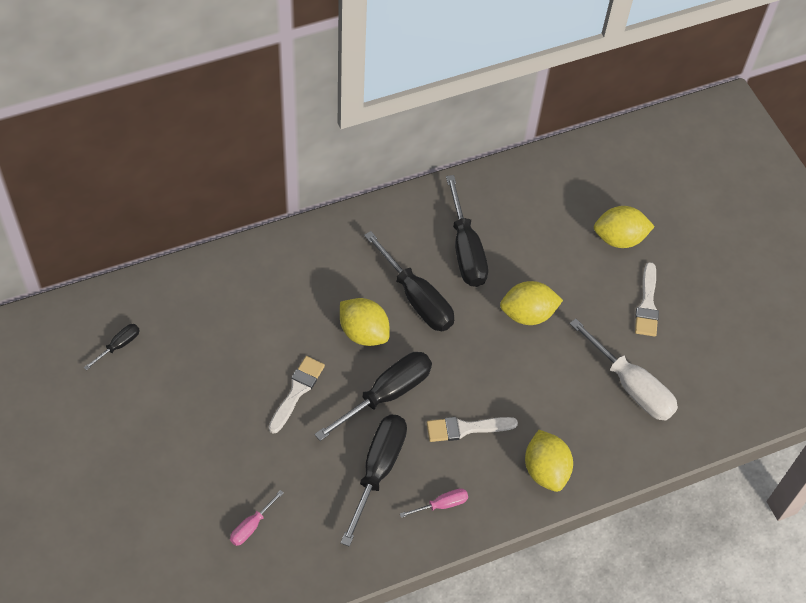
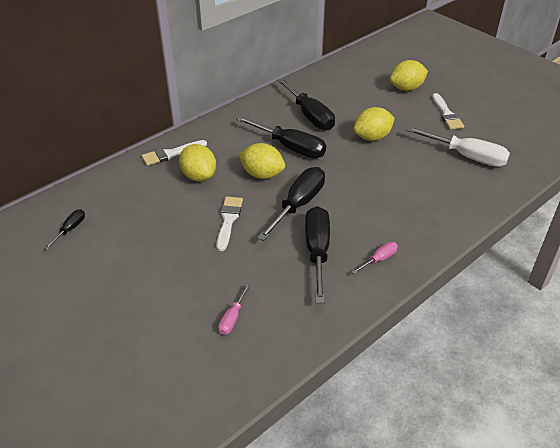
camera: 15 degrees left, 15 degrees down
(466, 428) = (368, 209): white brush -> white brush (171, 154)
(545, 470) = (441, 217): yellow lemon -> yellow lemon (199, 176)

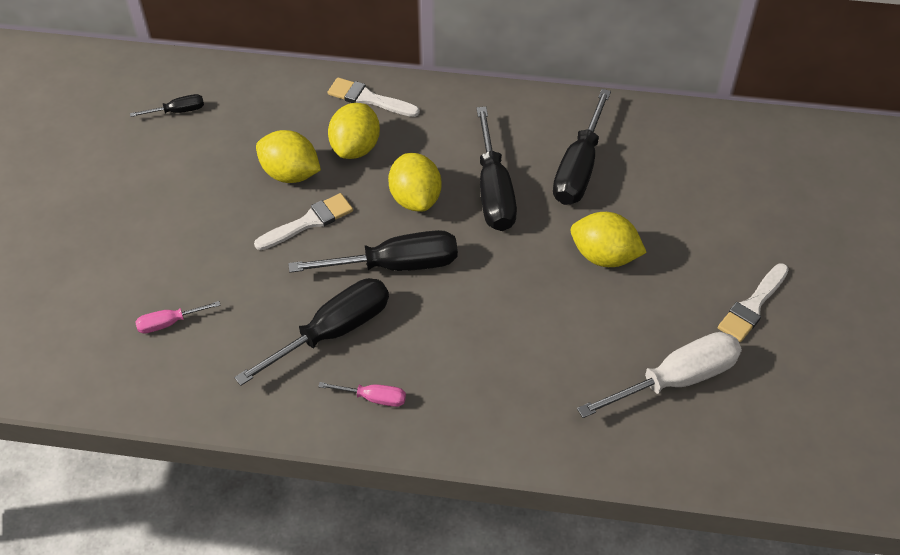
camera: 50 degrees right, 10 degrees up
(406, 88) = (763, 227): yellow lemon -> yellow lemon (290, 174)
(466, 156) = (675, 380): white screwdriver -> white screwdriver turned 105 degrees counterclockwise

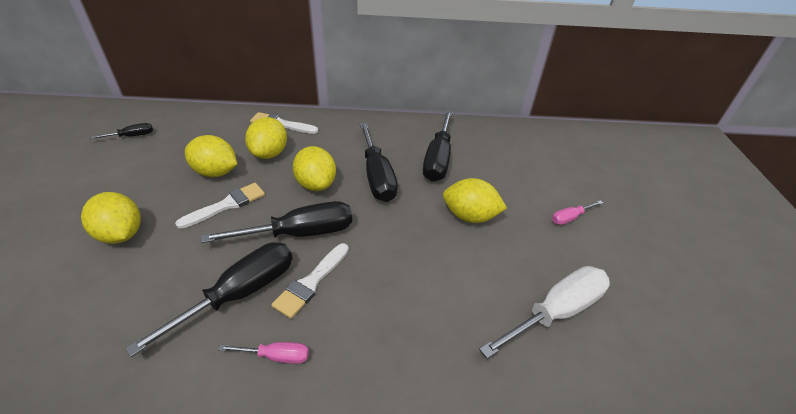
camera: 10 degrees left, 10 degrees down
(169, 323) = (77, 297): pink screwdriver -> pink screwdriver (570, 217)
(196, 253) = (121, 234): none -> yellow lemon
(752, 306) = (595, 245): white brush -> white brush (311, 282)

